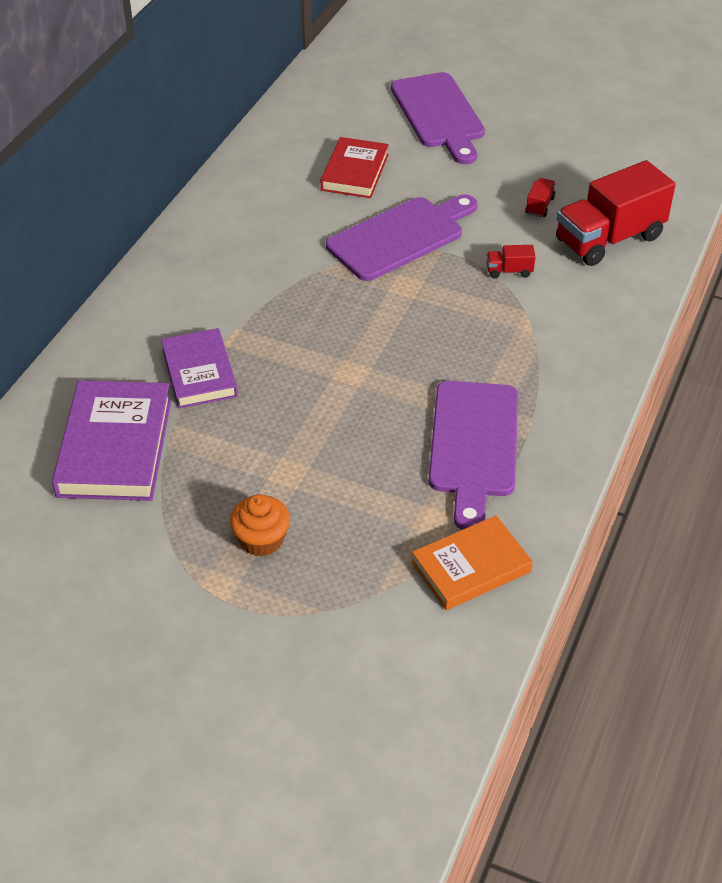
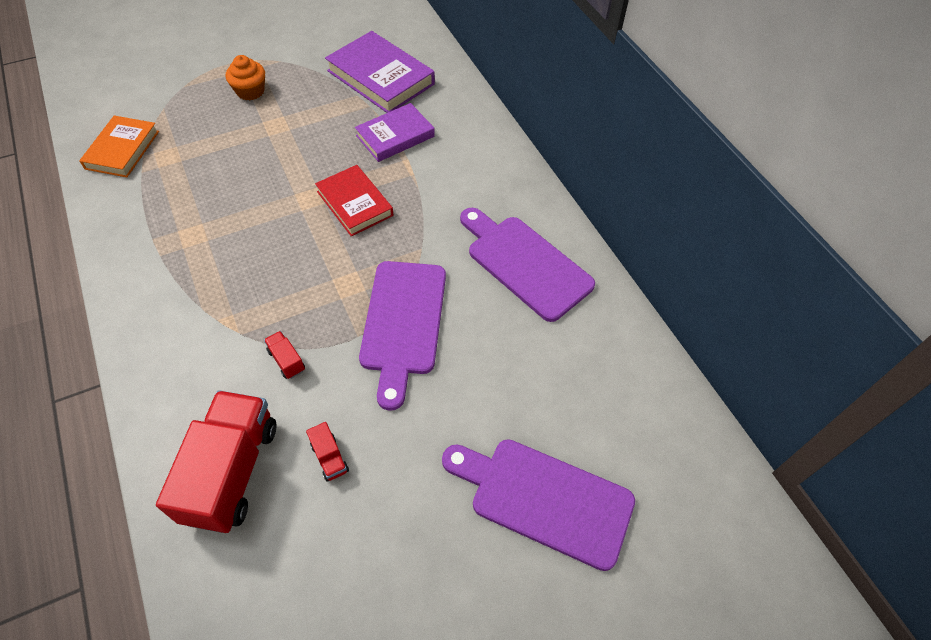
camera: 130 degrees right, 10 degrees up
(199, 373) = (395, 136): purple book -> purple book turned 60 degrees counterclockwise
(355, 172) = (516, 356): red book -> red book (355, 203)
(473, 445) = (183, 211): purple cutting board -> purple cutting board (525, 263)
(509, 271) = (286, 360): red truck -> red truck turned 75 degrees counterclockwise

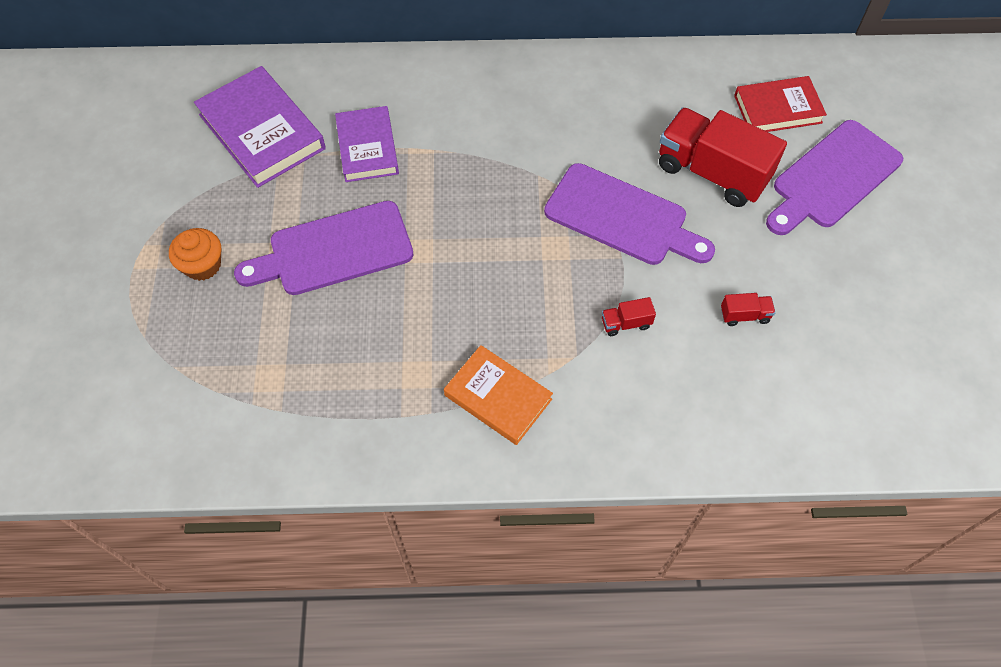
camera: 65 degrees left, 5 degrees up
(122, 150) = (227, 426): orange book -> orange book (498, 397)
(232, 471) = (731, 396): red truck -> red truck (712, 173)
(355, 203) = (448, 212): red book -> red book (777, 109)
(381, 77) = (262, 131): purple book -> purple book turned 75 degrees clockwise
(525, 263) = (595, 103): purple cutting board -> purple cutting board (333, 250)

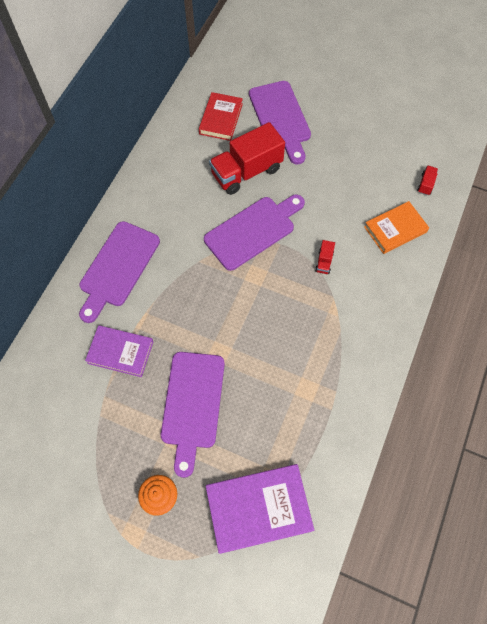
camera: 65 degrees left, 5 degrees up
(262, 131) = (66, 417): purple book -> purple book (258, 508)
(479, 96) = (117, 268): none -> purple cutting board
(498, 397) = (342, 350): orange book -> orange book (395, 229)
(744, 315) = (345, 202): red truck -> red truck (425, 184)

